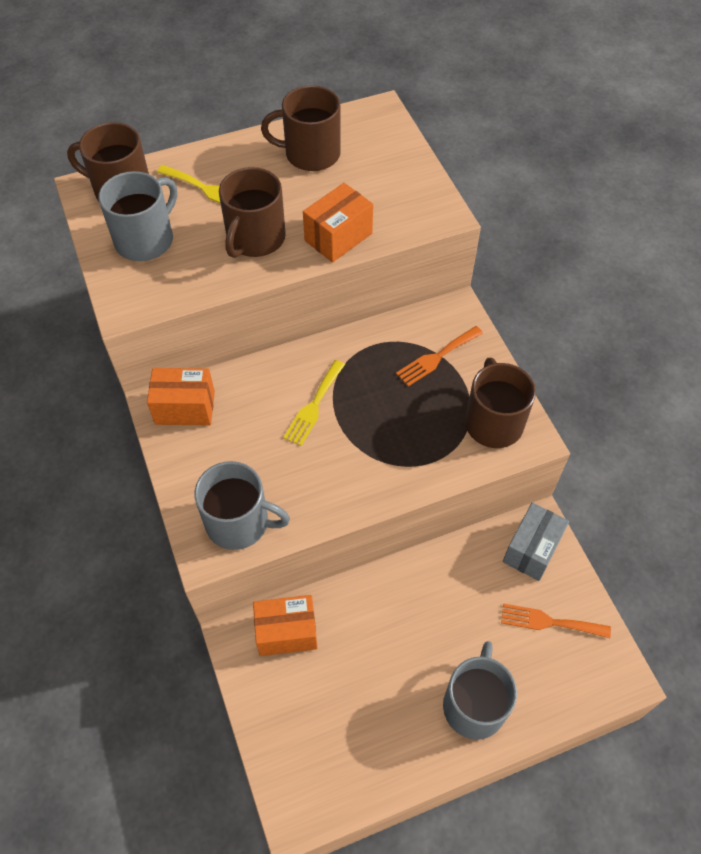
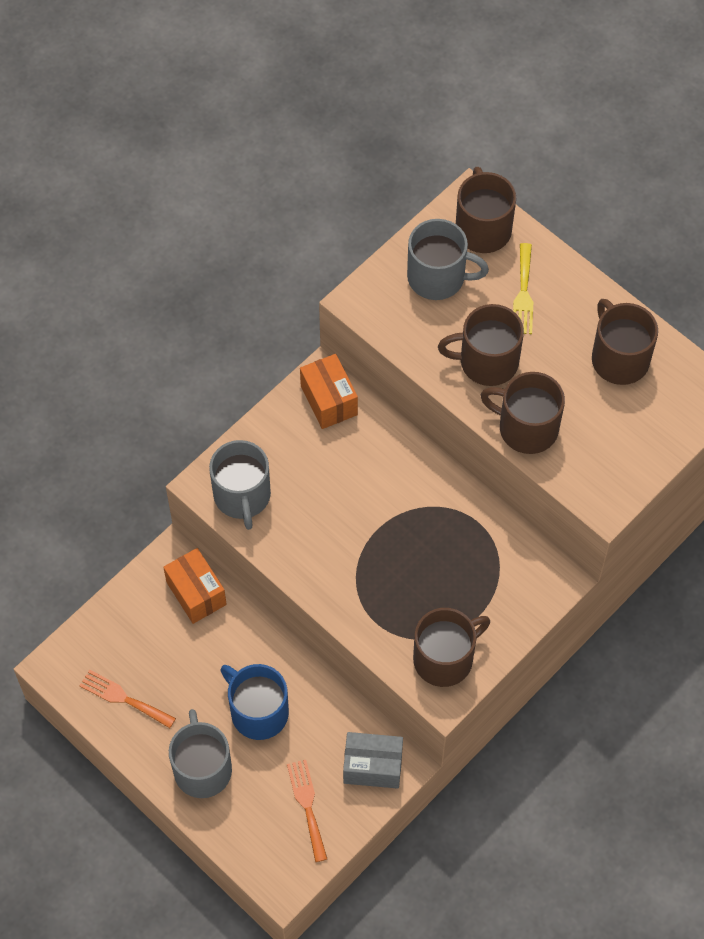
camera: 65 degrees right, 5 degrees up
(314, 406) = (384, 501): yellow fork -> none
(338, 237) = (526, 428): orange box -> brown mug
(436, 357) = (492, 583): orange fork -> orange fork (123, 698)
(436, 626) = (258, 712): none -> blue mug
(474, 705) = (202, 768): grey mug -> grey mug turned 90 degrees counterclockwise

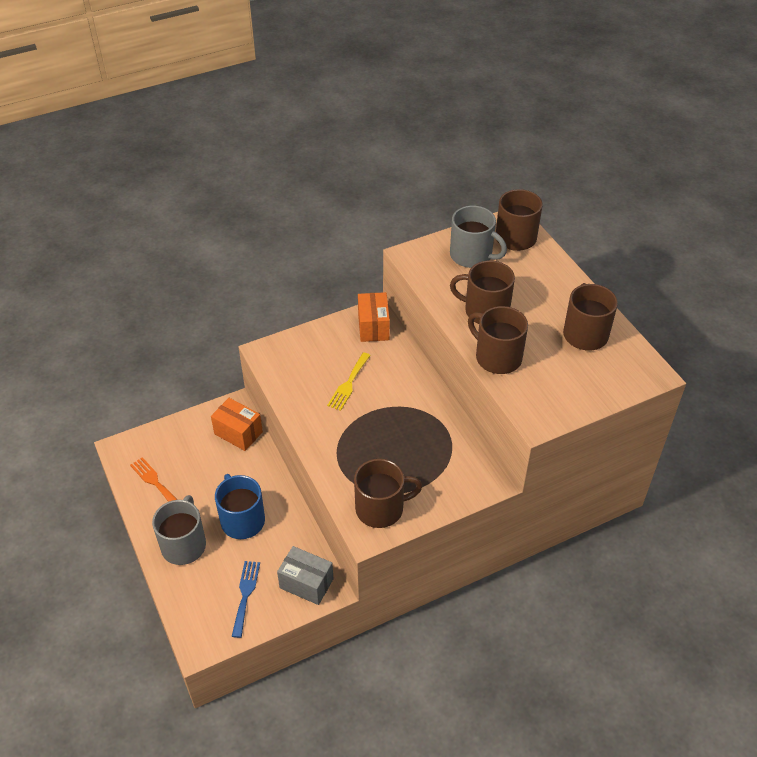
camera: 20 degrees right, 15 degrees down
(196, 593) = (238, 433): orange box -> orange box turned 45 degrees counterclockwise
(242, 496) = (286, 365): grey mug -> none
(307, 805) = (245, 594): orange fork -> blue fork
(523, 293) = (529, 279): yellow fork -> yellow fork (348, 384)

